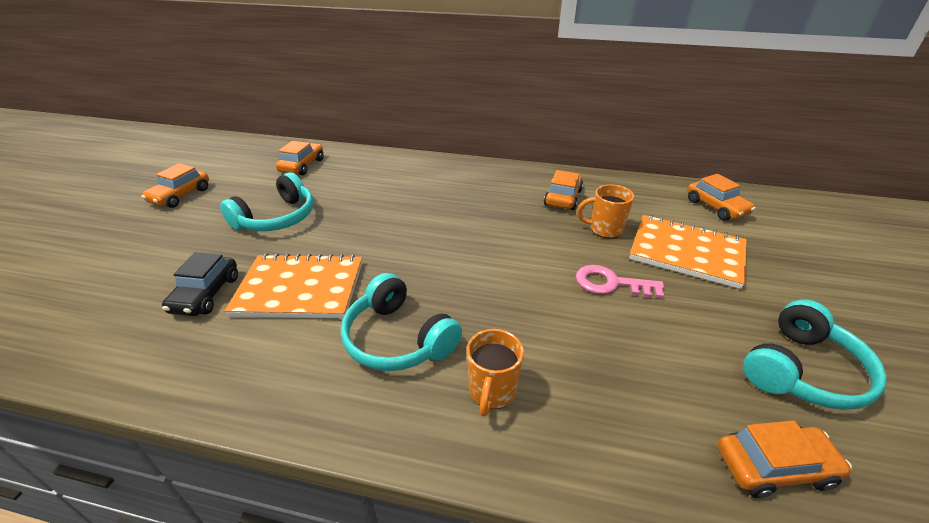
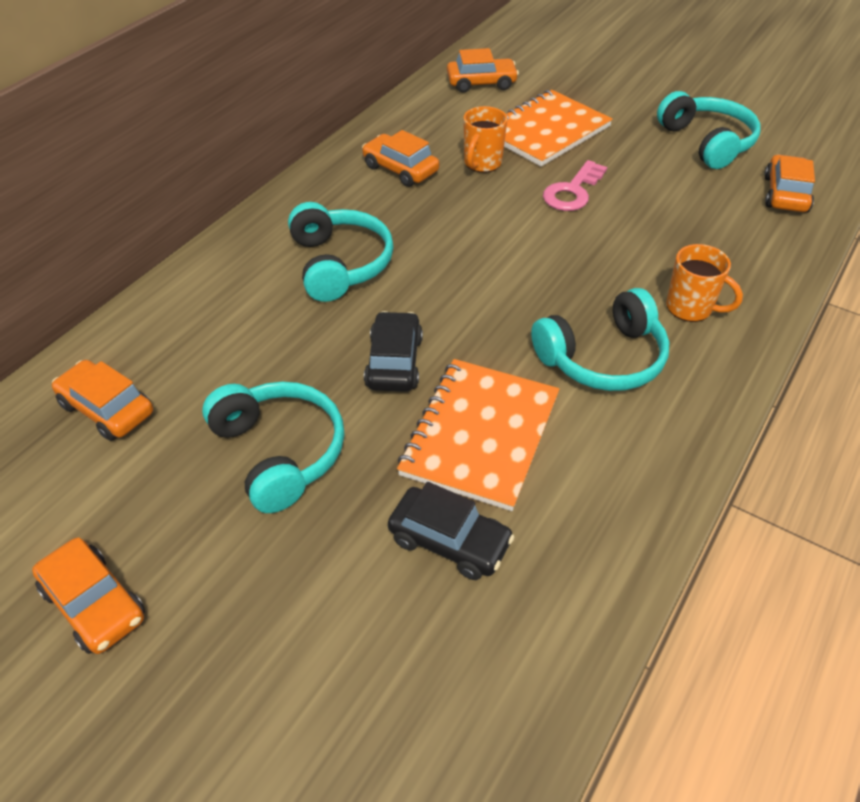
camera: 70 degrees left, 10 degrees up
(361, 239) = (394, 362): none -> black car
(445, 199) = (340, 264): none -> turquoise headphones

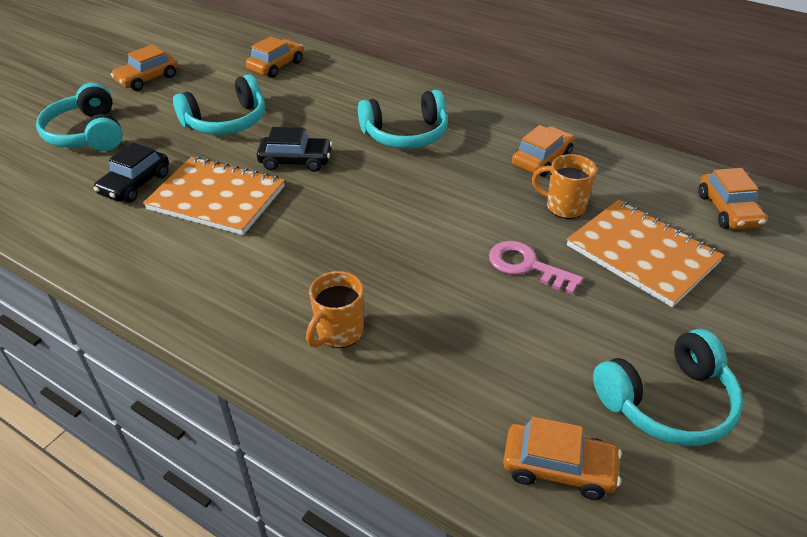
camera: 90 degrees right, 5 degrees down
(603, 358) = (281, 265): turquoise headphones -> turquoise headphones (87, 134)

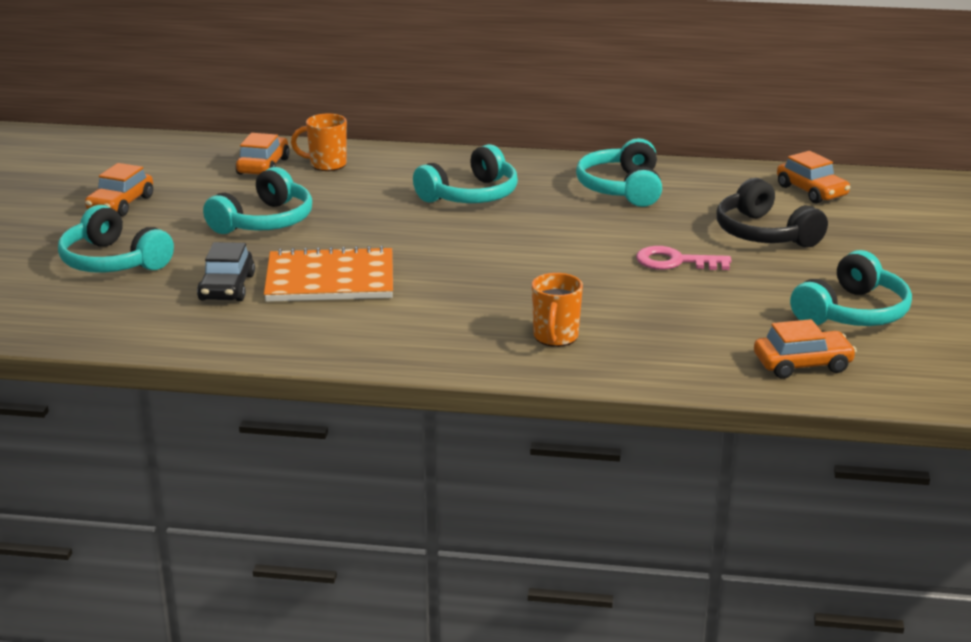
camera: 25 degrees left, 15 degrees down
(296, 161) = (379, 237): black car -> none
(542, 159) = (622, 188): orange car -> turquoise headphones
(564, 207) = (672, 217): orange mug -> orange mug (326, 164)
(642, 254) = (764, 234): orange notebook -> black headphones

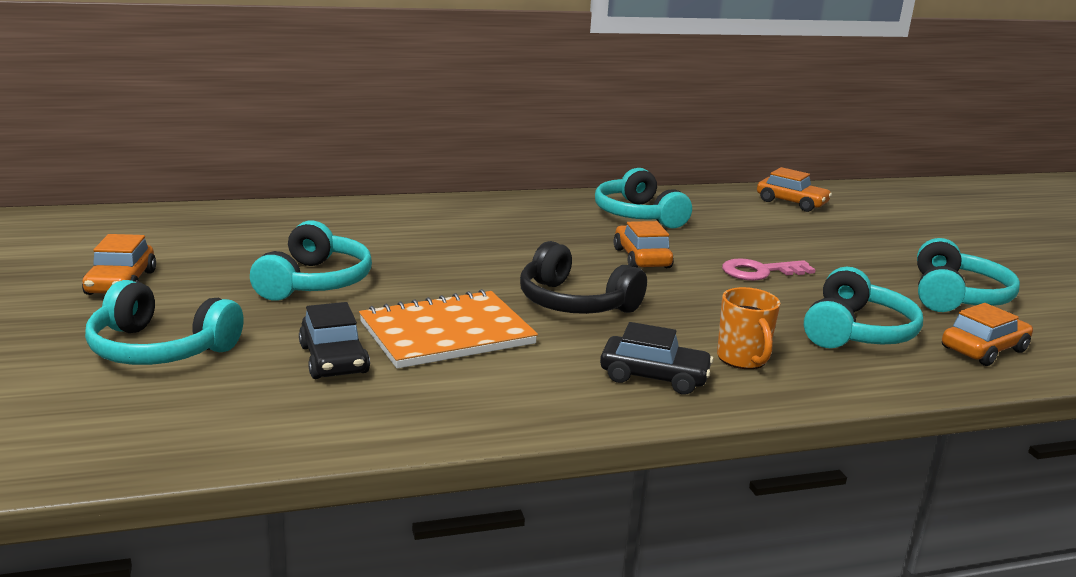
camera: 25 degrees left, 5 degrees down
(263, 166) = (264, 228): orange car -> orange car (641, 258)
(326, 164) = (332, 220): orange mug -> none
(461, 339) = (654, 377): none -> black car
(471, 195) = (508, 234): turquoise headphones -> turquoise headphones (856, 332)
(764, 234) = (800, 239): black headphones -> black headphones (575, 303)

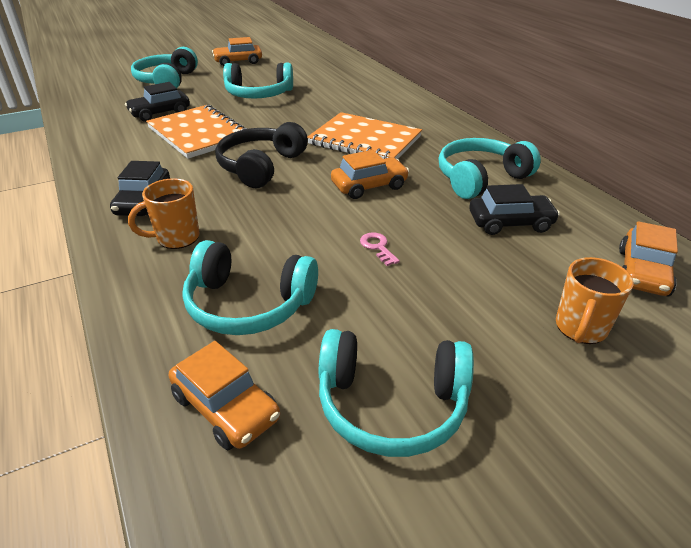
camera: 80 degrees right, 15 degrees up
(526, 244) = (365, 140): none -> orange notebook
(721, 221) = (510, 223): none -> black car
(760, 272) = (378, 247): pink key -> pink key, size x0.57
(859, 232) = (580, 328): none -> orange mug

